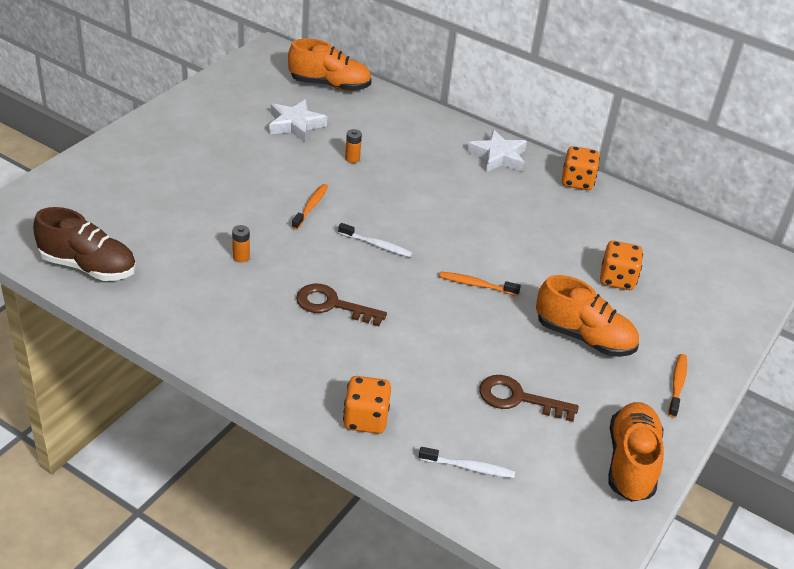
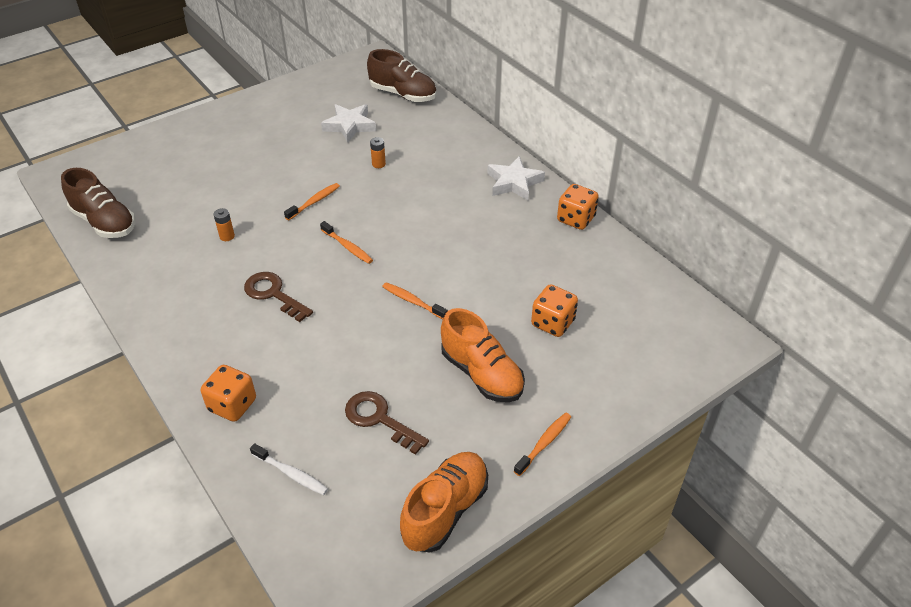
camera: 25 degrees right, 5 degrees up
(329, 85) = (403, 94): orange shoe -> brown shoe
(377, 245) = (348, 247): white toothbrush -> orange toothbrush

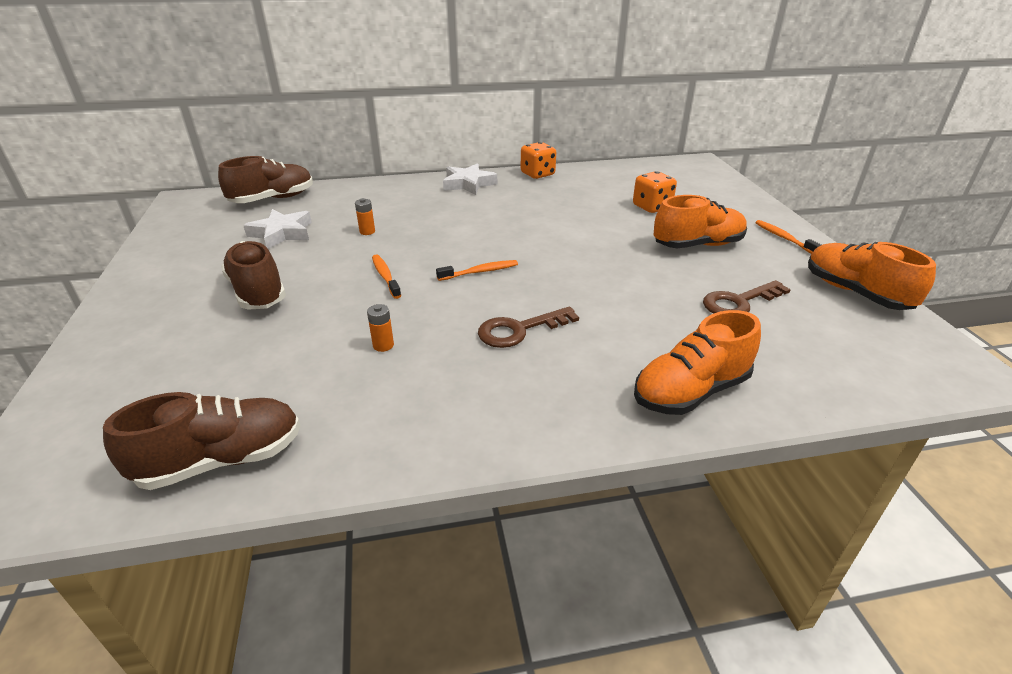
camera: 65 degrees left, 10 degrees down
(232, 405) = (690, 391): orange dice -> orange shoe
(264, 155) = (257, 292): none -> brown shoe
(291, 474) = (805, 367): white toothbrush -> none
(412, 301) = (587, 255): orange toothbrush -> none

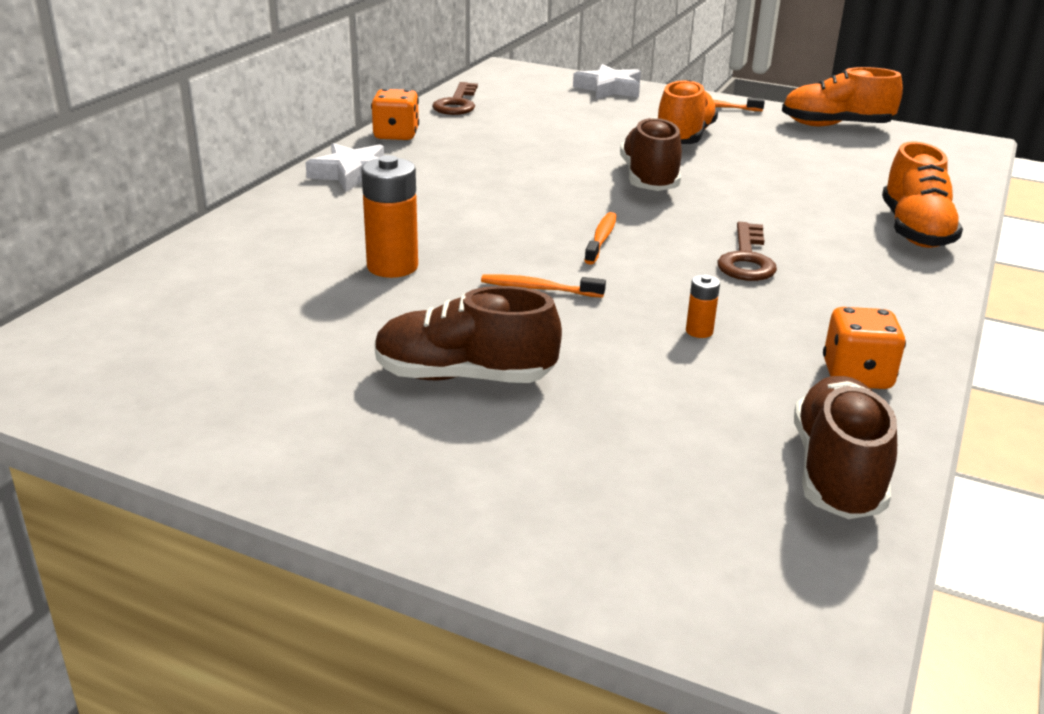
camera: 55 degrees left, 5 degrees down
(273, 199) = (148, 300): brown shoe -> brown shoe (649, 179)
(282, 233) = (296, 321): white star -> white star (609, 89)
(367, 231) = (392, 266): orange battery -> orange battery, size x2.04
(652, 207) = (576, 123): orange dice -> orange dice (856, 376)
(739, 302) = (803, 164): brown key -> brown key (457, 103)

